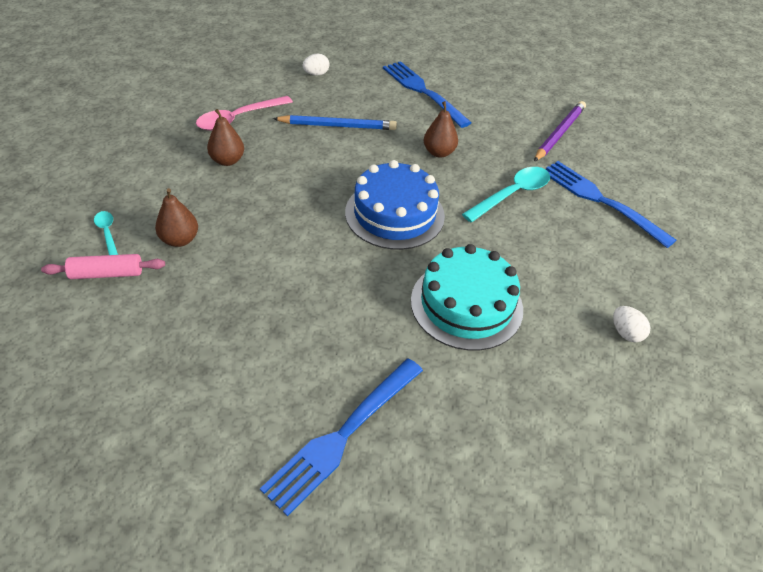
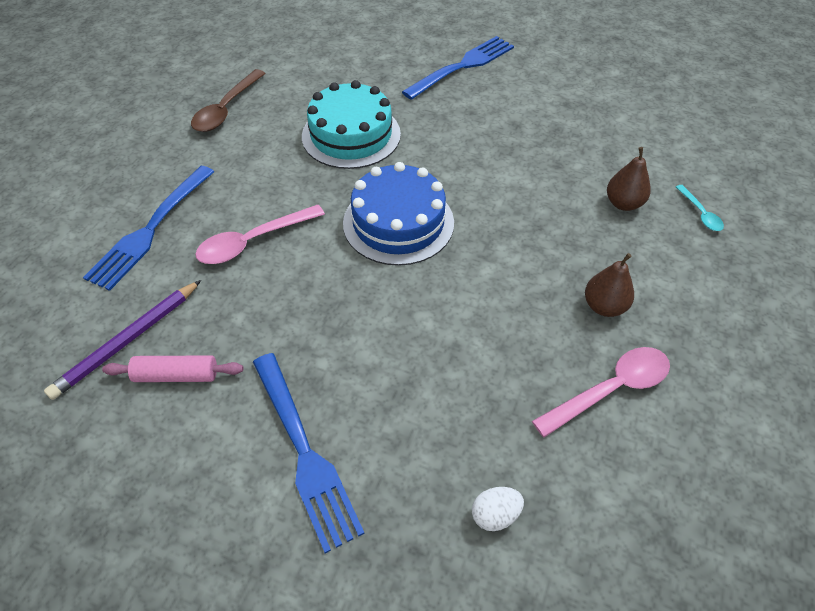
camera: 170 degrees left, 5 degrees up
(107, 274) = (677, 174): pink rolling pin -> pink rolling pin (176, 375)
(337, 126) = (458, 368): blue pencil -> none
(439, 152) = (320, 310): brown pear -> none
(512, 194) = (253, 242): turquoise spoon -> pink spoon
(601, 201) = (151, 228): blue fork -> blue fork turned 60 degrees clockwise
(625, 333) = (226, 109): white egg -> brown spoon

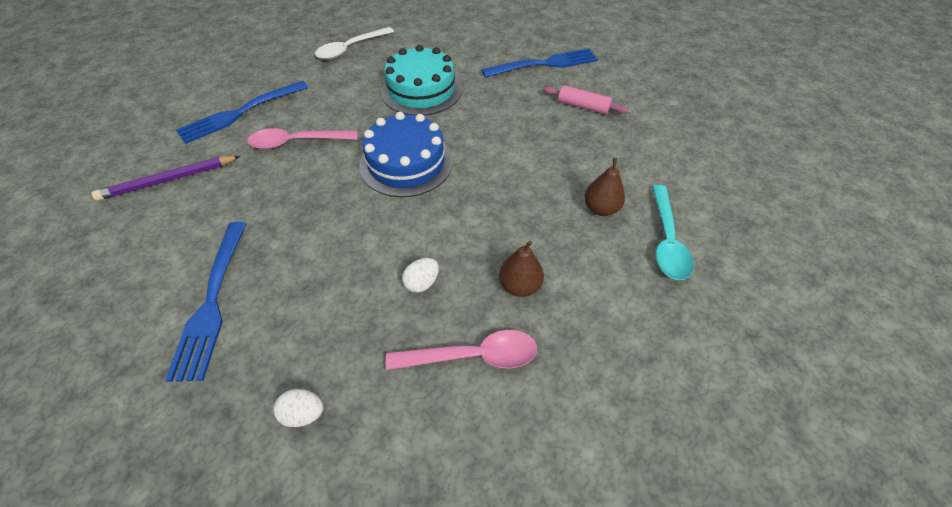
camera: 25 degrees right, 0 degrees up
(176, 375) = (178, 214): pink rolling pin -> pink rolling pin (583, 106)
(226, 109) = (350, 49): brown spoon -> white spoon
(511, 341) = (422, 283): none -> white egg
(700, 213) = (667, 241): turquoise spoon -> turquoise spoon, size x1.86

